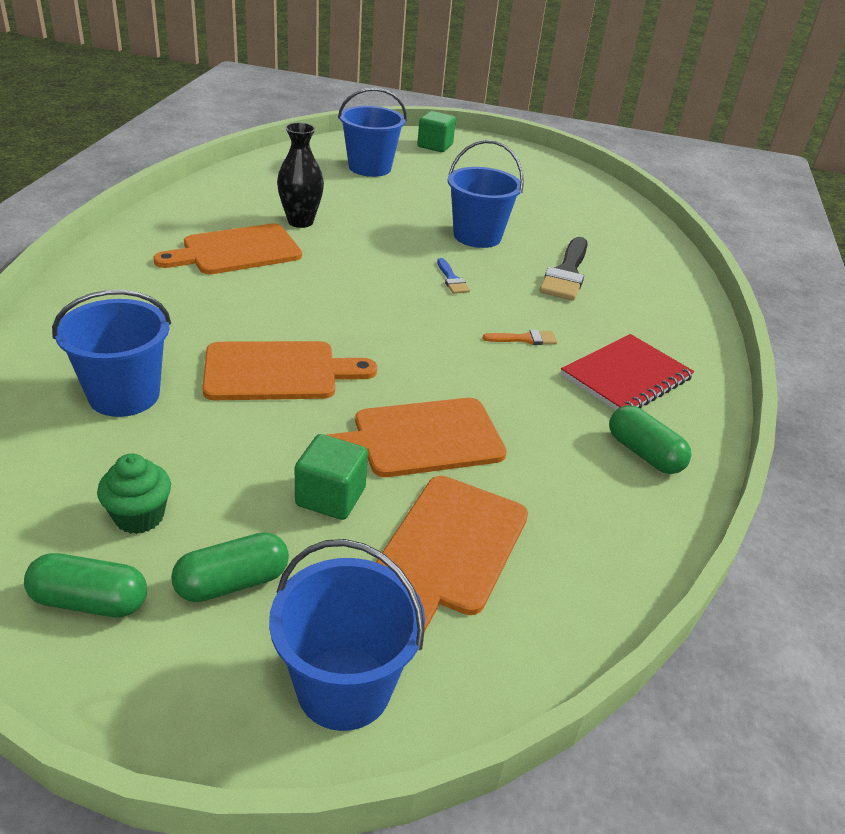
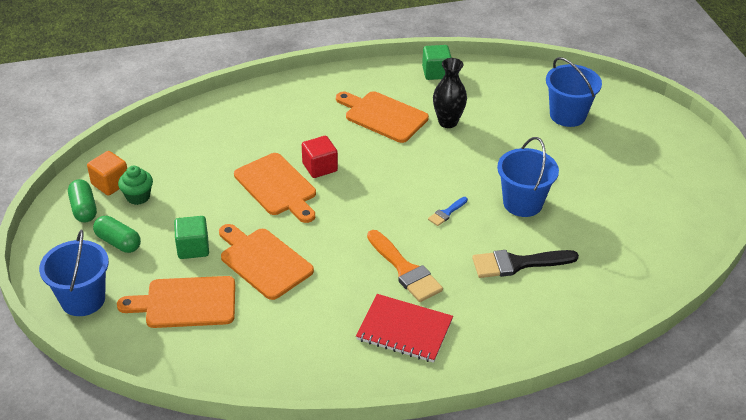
camera: 65 degrees right, 5 degrees up
(62, 540) = (110, 183): none -> orange cube
(124, 395) = (214, 149): blue bucket -> none
(277, 326) = (320, 167): none -> red cube
(435, 146) = (653, 128): green cube -> green cube (436, 72)
(524, 339) = (405, 269): orange brush -> orange brush, size x1.98
(644, 453) = (325, 358): green capsule -> none

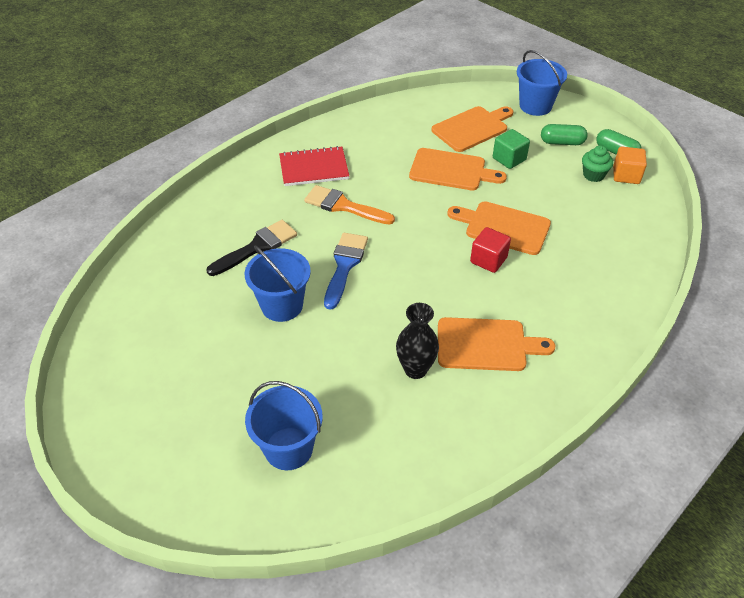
camera: 150 degrees right, 5 degrees up
(436, 72) = (484, 441): green cube -> none
(447, 213) = (344, 266): blue brush -> blue brush, size x1.98

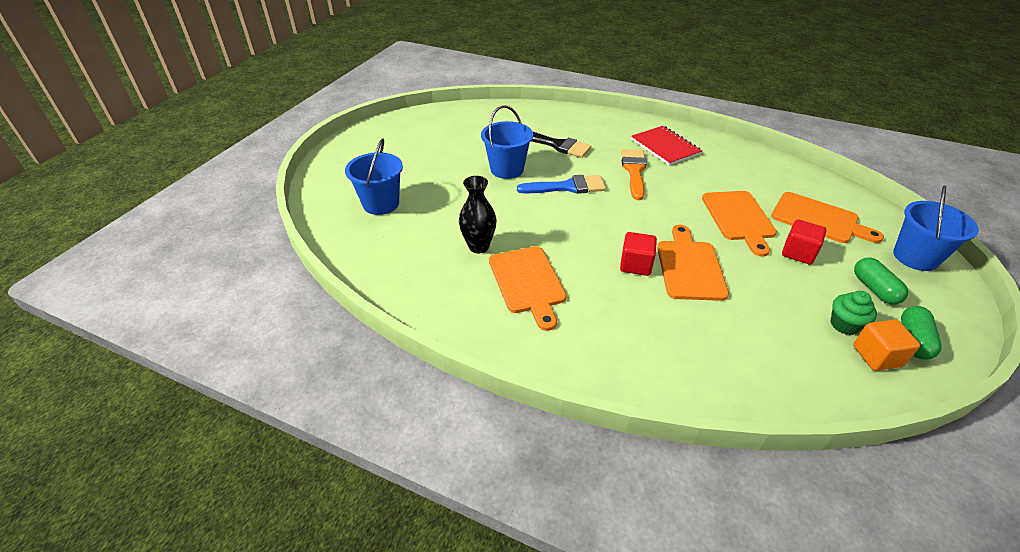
camera: 70 degrees right, 5 degrees down
(509, 159) = (798, 253): green cube -> red cube

